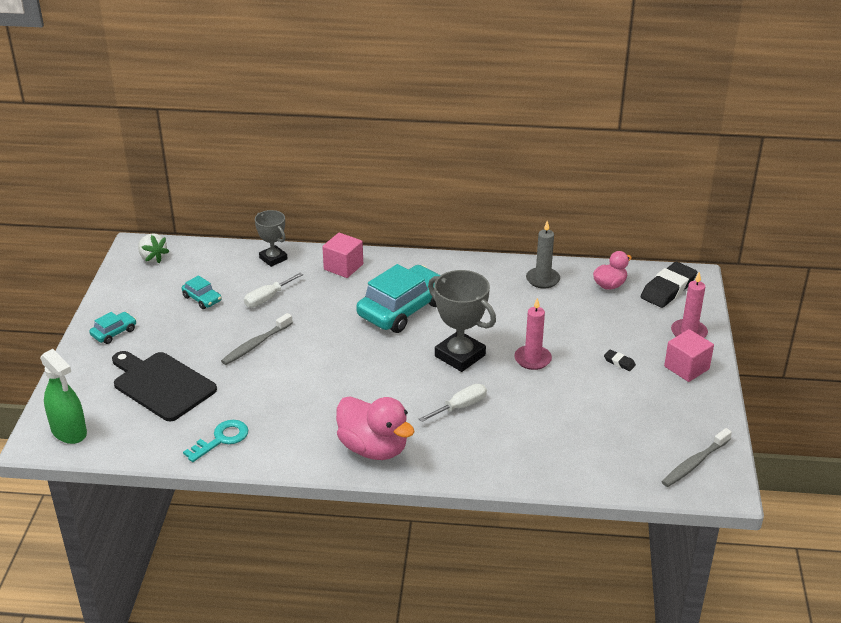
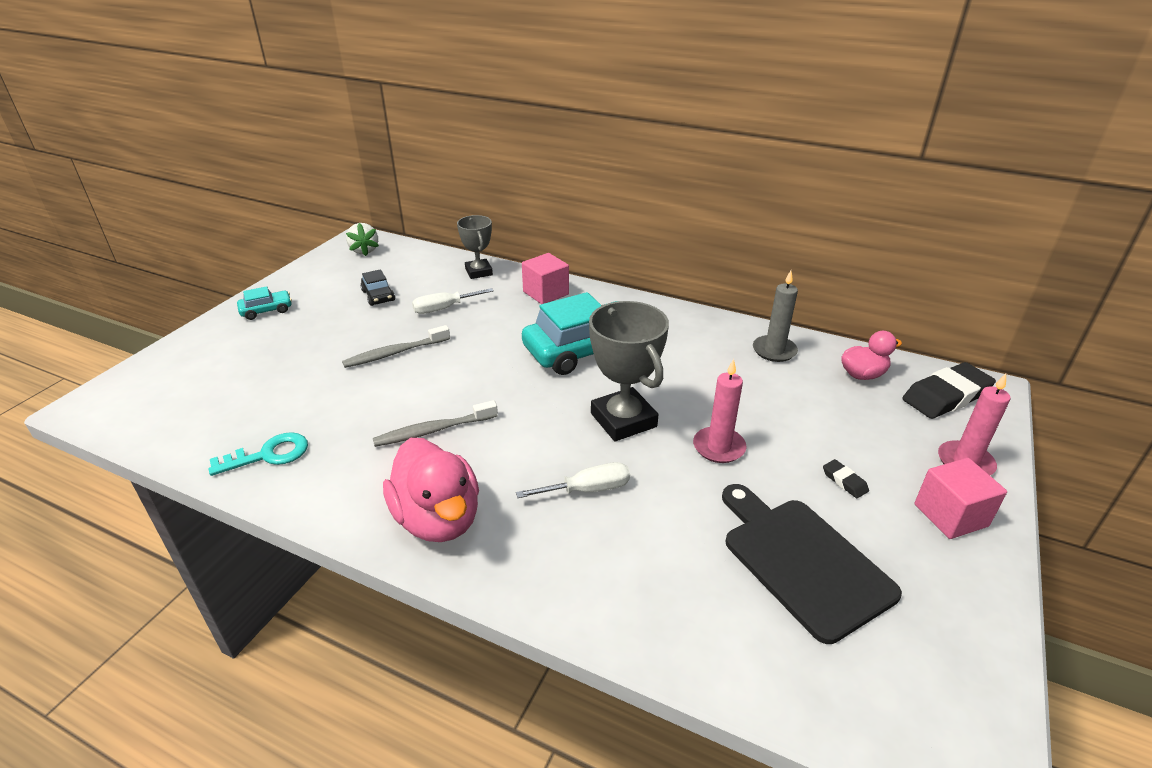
camera: 20 degrees right, 0 degrees up
(69, 431) = (125, 402): green spray bottle -> none
(161, 384) = (263, 374): black cutting board -> black cutting board (802, 561)
(202, 299) = (378, 296): turquoise car -> black car
(695, 463) = (930, 695): grey toothbrush -> grey toothbrush (434, 430)

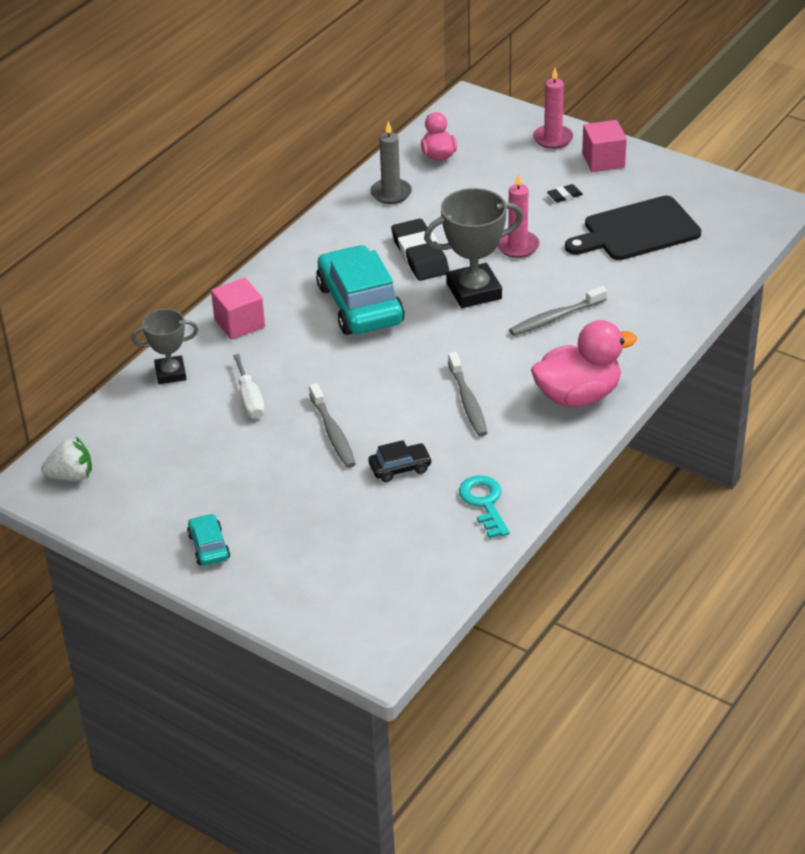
camera: 80 degrees left, 5 degrees up
(378, 296) = (203, 454): black car -> black car (400, 468)
(588, 489) = (556, 317): white screwdriver -> grey toothbrush
(946, 396) = (475, 123): black eraser -> black eraser (420, 255)

